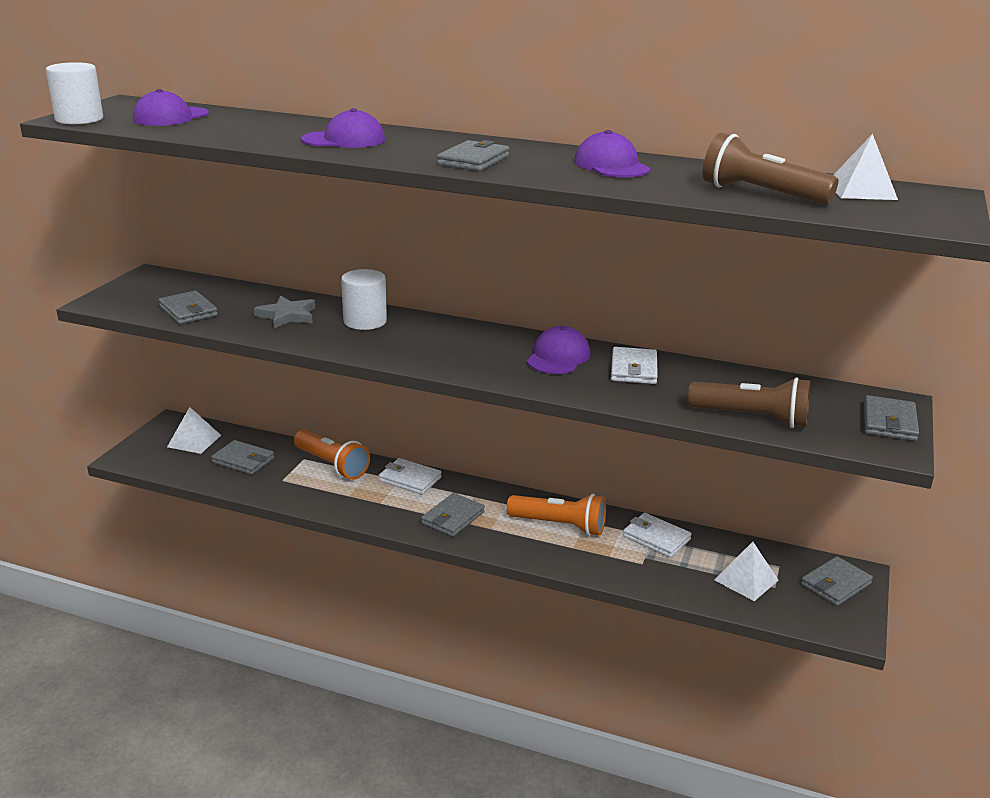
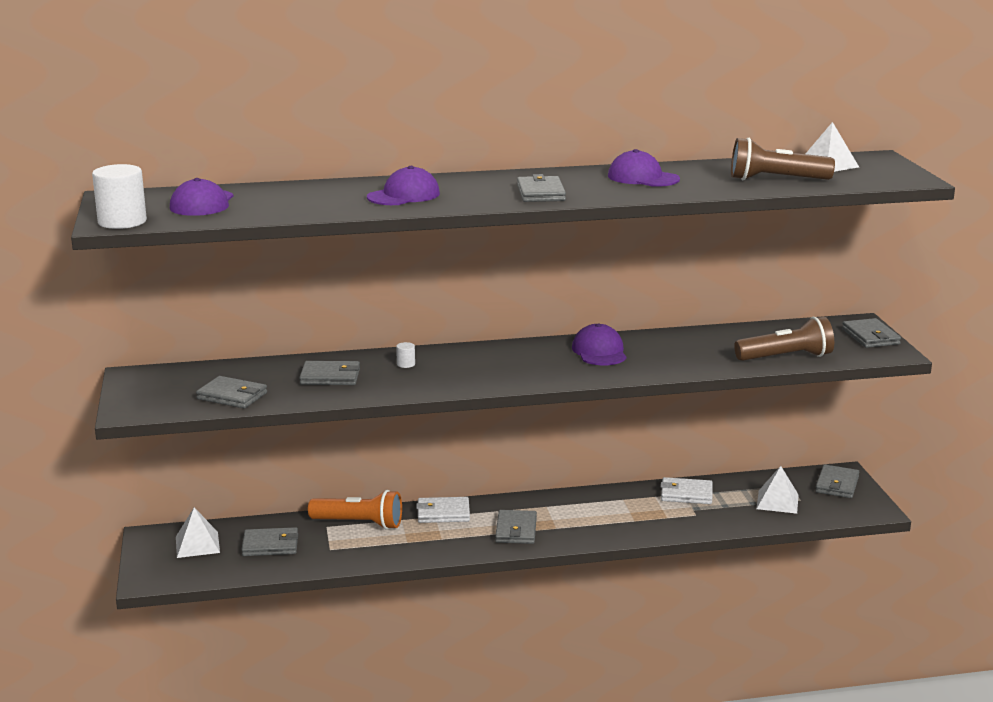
camera: 30 degrees left, 5 degrees down
(287, 316) = (330, 377): grey star -> grey wallet
(365, 321) = (406, 364): white cylinder -> white cylinder, size x0.44
(560, 525) = (606, 508): orange flashlight -> none
(633, 369) = (665, 346): white wallet -> none

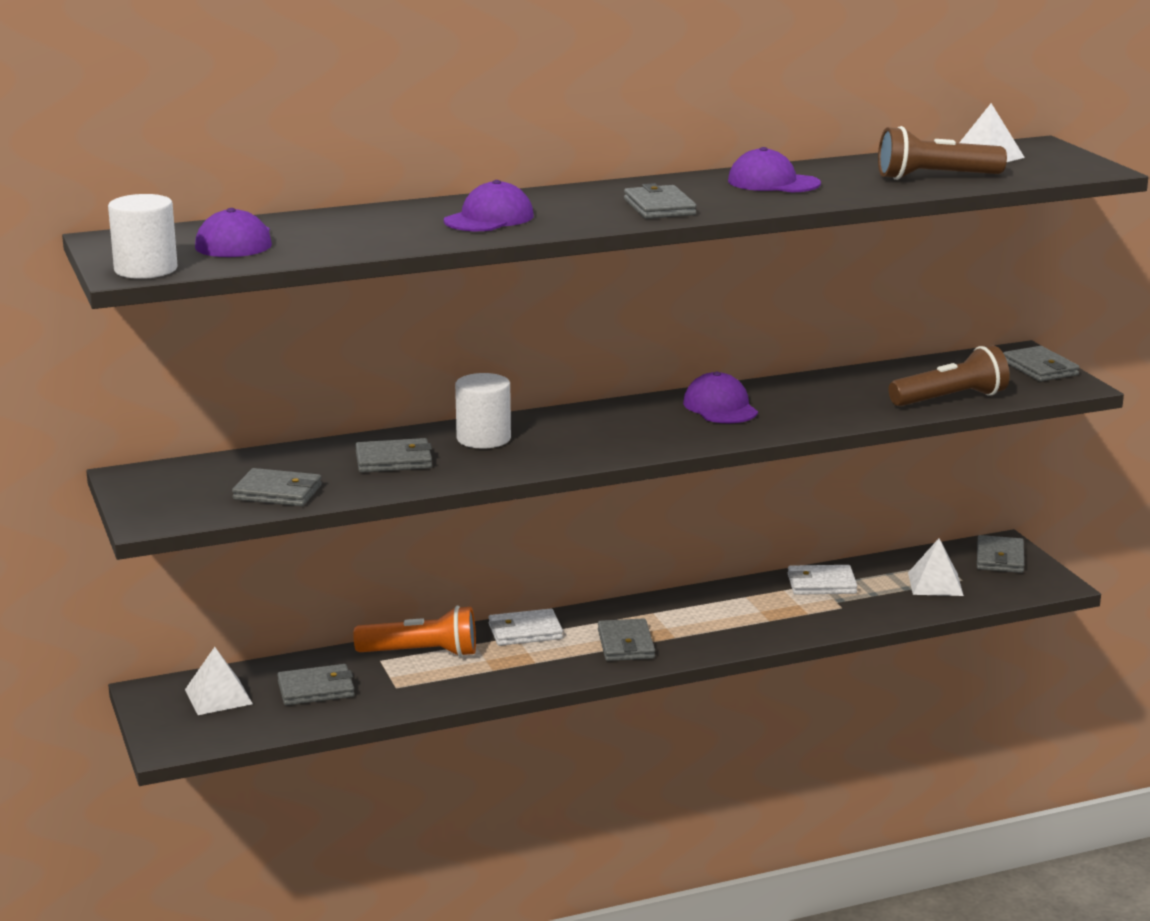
camera: 10 degrees left, 0 degrees up
(406, 364) = (483, 438): white cylinder -> white cylinder, size x2.29

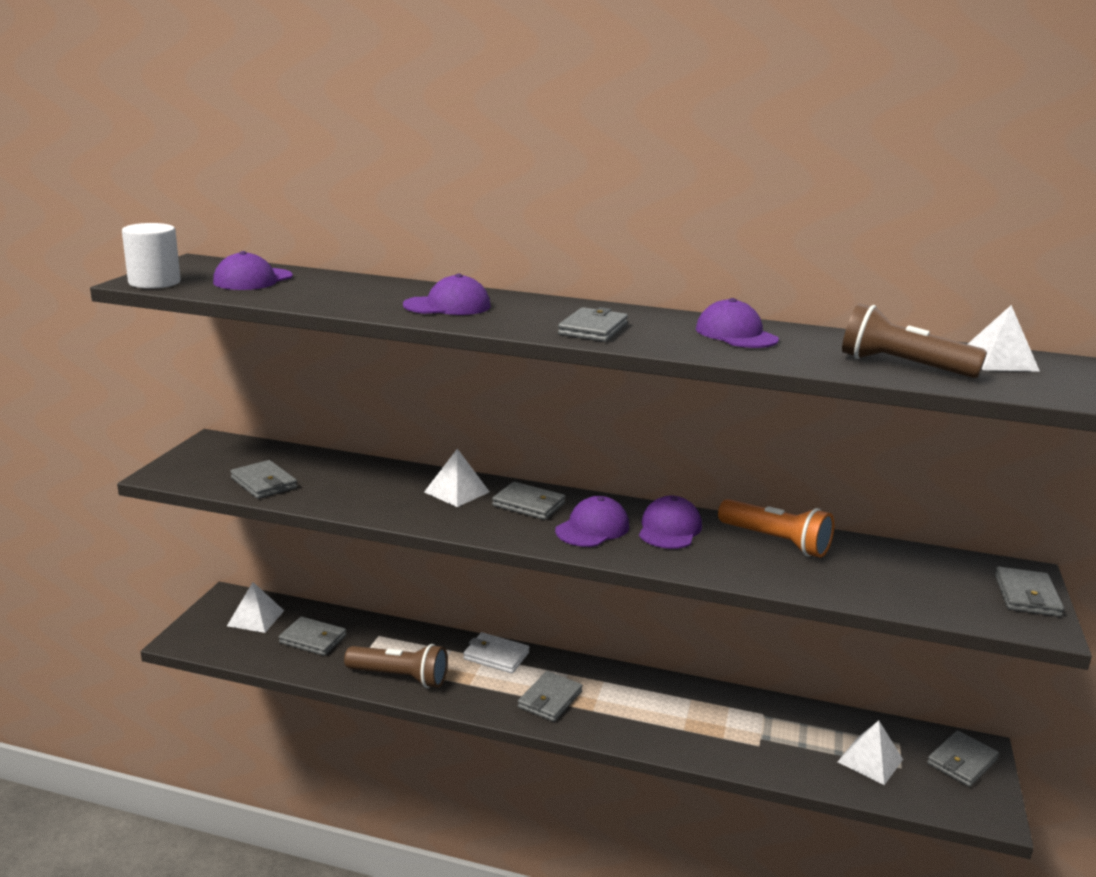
camera: 35 degrees right, 0 degrees up
(394, 460) = (372, 486): grey wallet -> grey wallet (529, 504)
(422, 653) = (410, 642): orange flashlight -> orange flashlight (776, 541)
(483, 438) = (456, 492): white cylinder -> white pyramid
(657, 427) = (592, 528): none -> purple cap
(821, 584) = (767, 715): white wallet -> none
(950, 399) = (888, 594): brown flashlight -> brown flashlight (400, 677)

